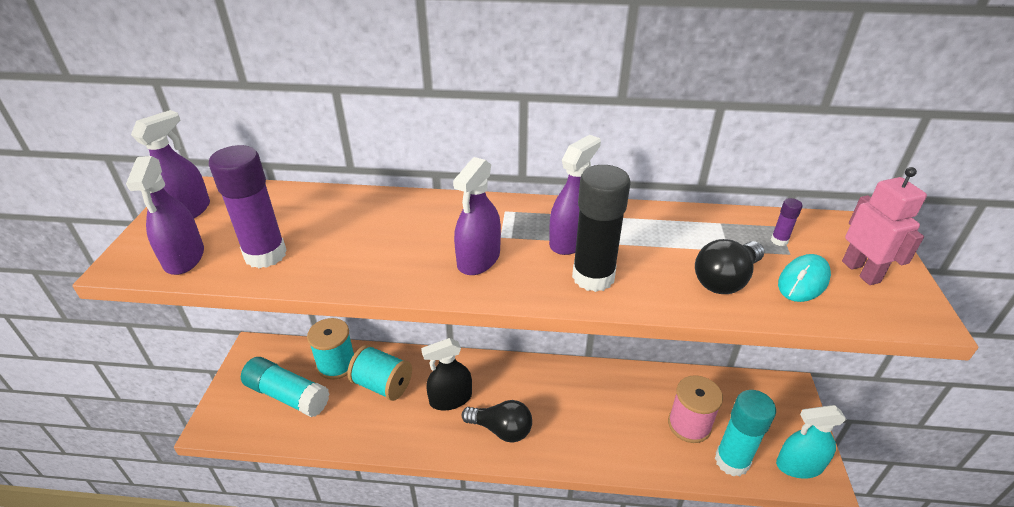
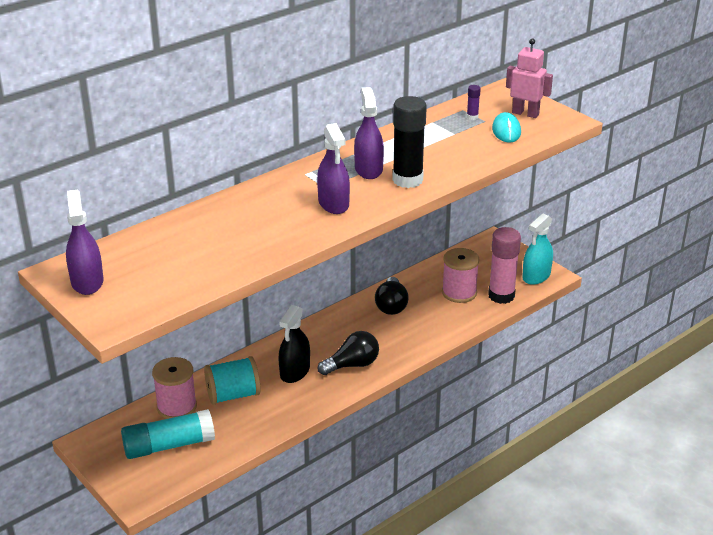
camera: 45 degrees left, 5 degrees down
(184, 257) = (147, 299): purple spray bottle -> none
(265, 255) = (199, 269): purple glue stick -> none
(336, 364) = (177, 407): turquoise spool -> pink spool
(725, 280) = (471, 148): black light bulb -> black light bulb (391, 305)
(732, 461) = (501, 296): turquoise glue stick -> pink glue stick

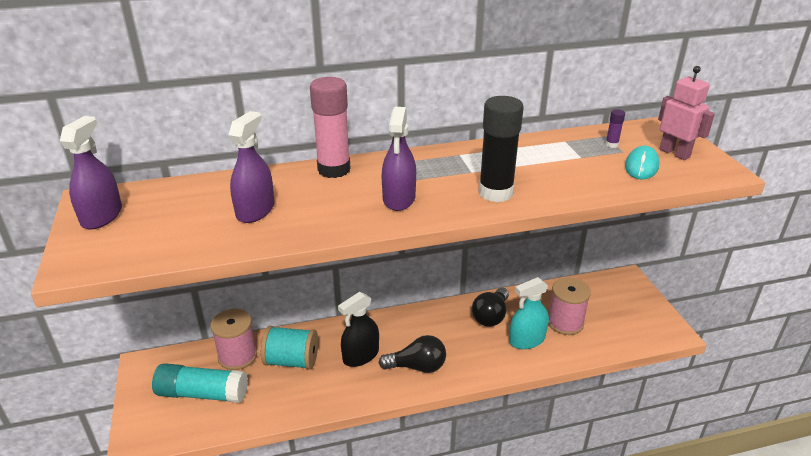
camera: 25 degrees right, 0 degrees up
(368, 169) = (463, 172): purple spray bottle -> purple spray bottle (255, 210)
(501, 296) = (607, 339): pink glue stick -> pink glue stick (334, 169)
(536, 276) = (655, 328): turquoise spray bottle -> turquoise spray bottle (527, 340)

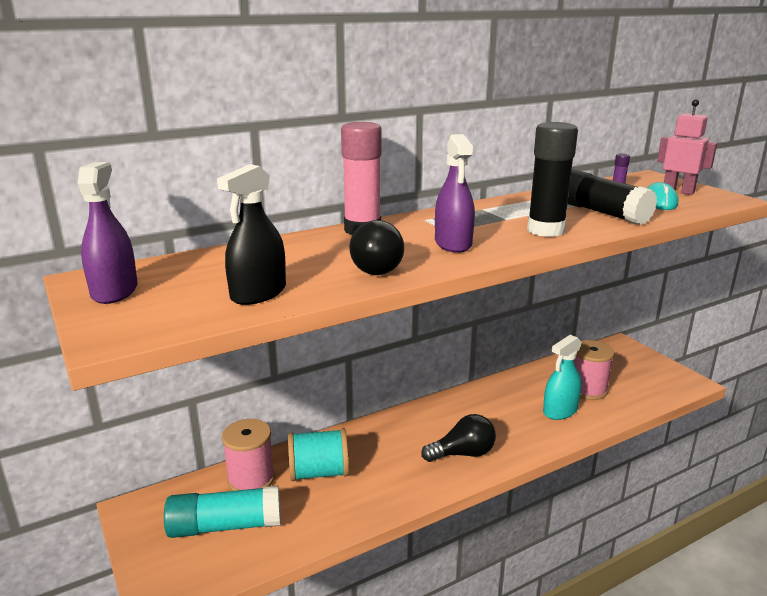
camera: 15 degrees left, 10 degrees down
(255, 210) = (303, 267): purple spray bottle -> none
(361, 355) = (395, 454): black spray bottle -> black spray bottle (258, 293)
(491, 316) = (512, 395): black light bulb -> black light bulb (380, 267)
(568, 174) = (600, 212): none -> black glue stick

